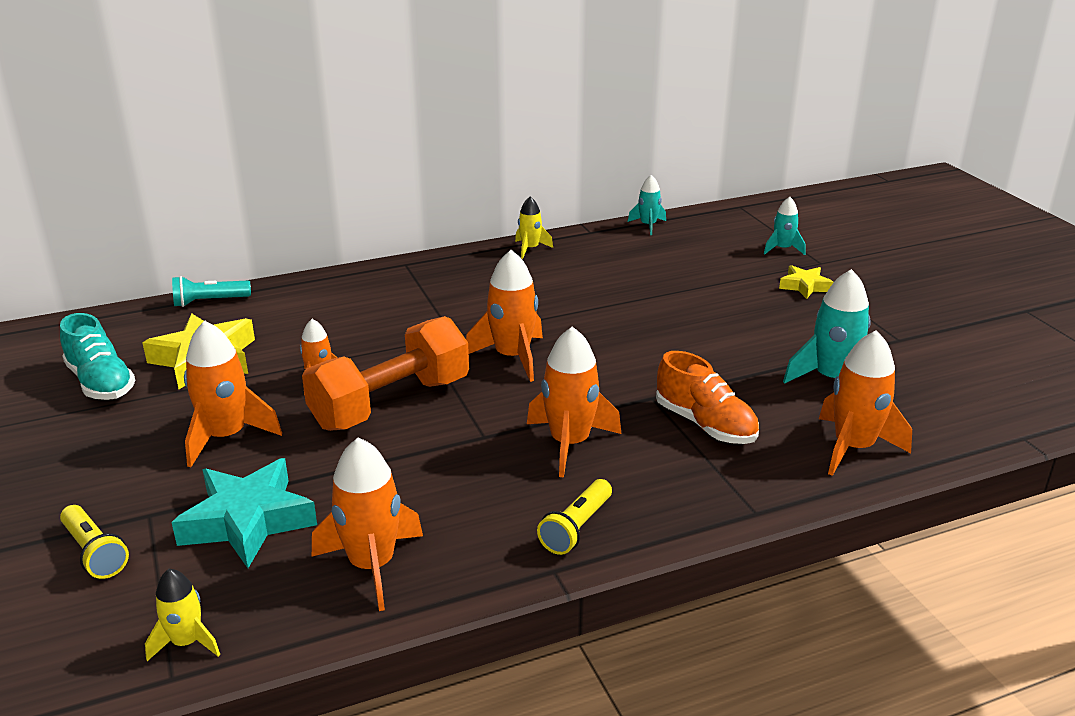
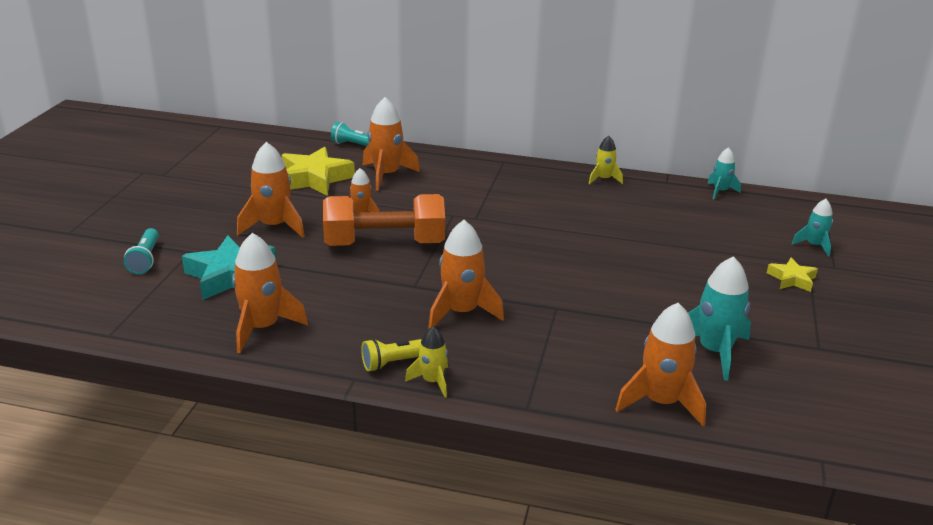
camera: 35 degrees right, 0 degrees up
(94, 552) = (145, 259): yellow flashlight -> turquoise flashlight
(101, 382) = (248, 172): turquoise shoe -> none
(186, 642) = (134, 322): yellow rocket -> yellow rocket (432, 381)
(512, 357) = (495, 245): orange rocket -> orange rocket (386, 175)
(705, 424) = (570, 340): orange shoe -> none

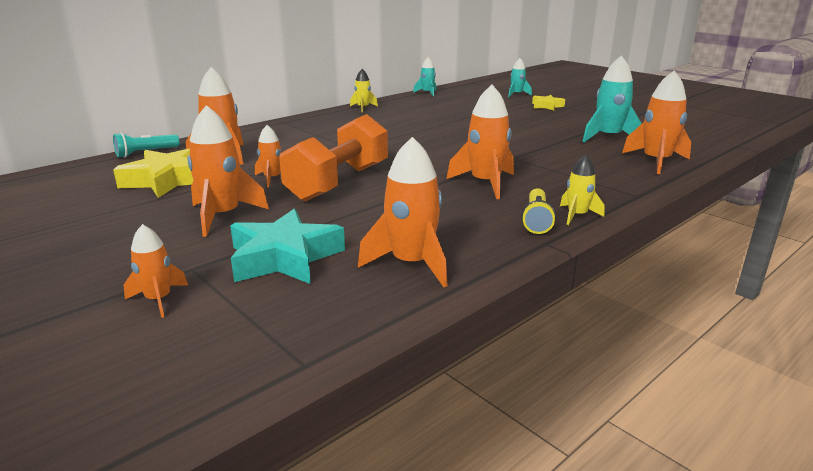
camera: 55 degrees left, 5 degrees down
(145, 259) = (158, 300): turquoise flashlight -> orange rocket

